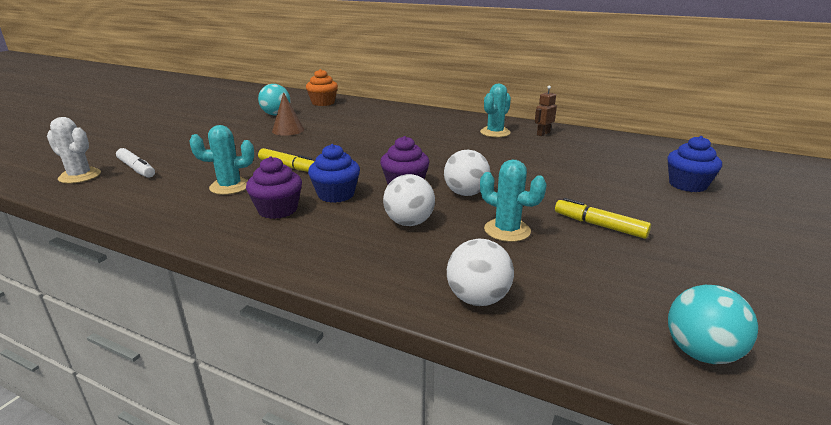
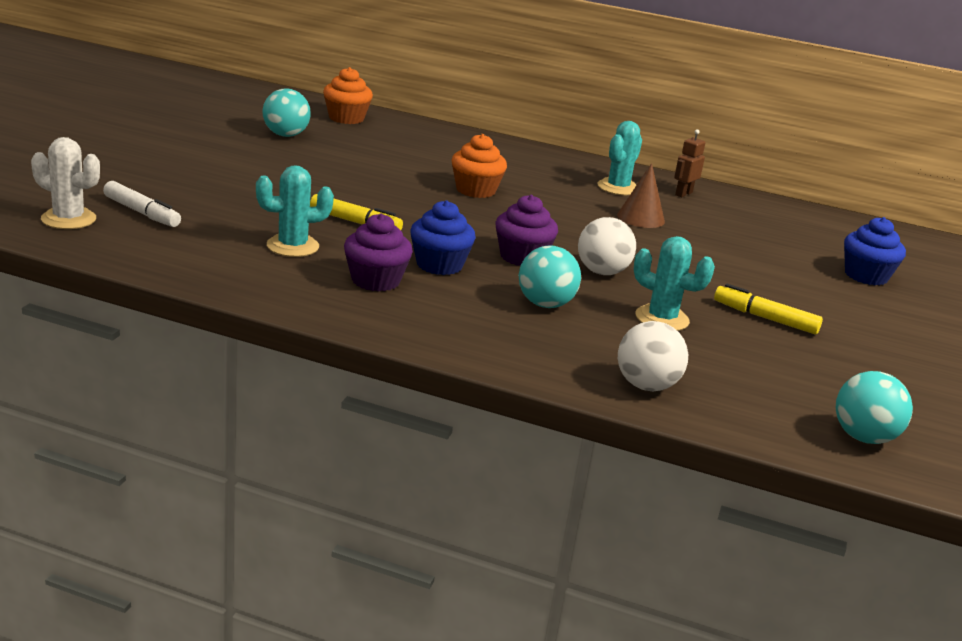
camera: 10 degrees left, 0 degrees up
(288, 130) = (320, 164): brown cone -> brown cone (640, 218)
(389, 140) = (476, 190): none -> orange cupcake
(409, 222) = (545, 304): white ball -> turquoise ball

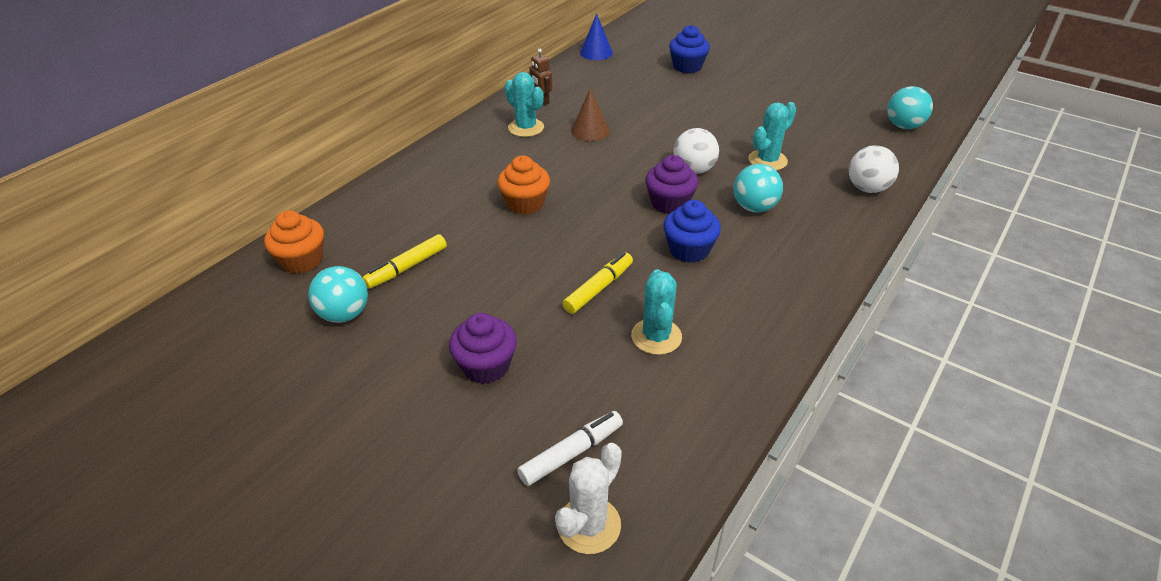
camera: 70 degrees left, 15 degrees up
(375, 280) = (724, 291): purple cupcake -> purple cupcake (486, 366)
(765, 318) = (758, 119): yellow marker -> yellow marker (407, 267)
(835, 221) = (596, 52): none -> blue cone

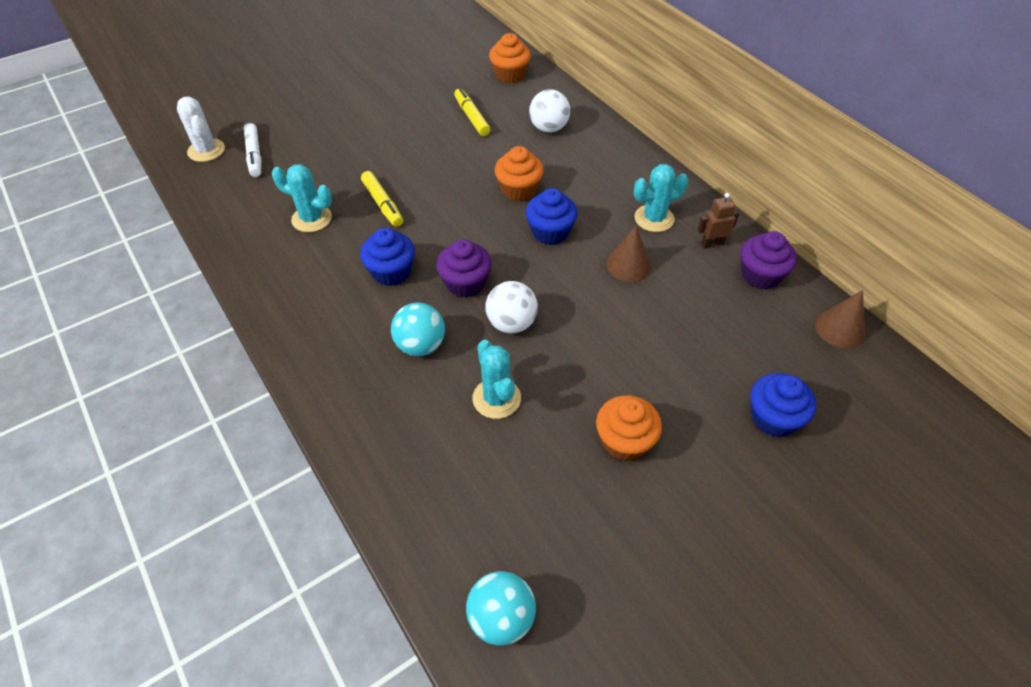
camera: 110 degrees right, 10 degrees up
(344, 314) = (440, 87): turquoise ball -> none
(486, 366) = (348, 136): purple cupcake -> purple cupcake (760, 275)
(575, 173) = (550, 232): none -> blue cupcake
(596, 52) = (840, 329): blue cone -> brown cone
(751, 108) = (624, 441): none -> orange cupcake
(867, 188) = (391, 470): white ball -> white ball (549, 128)

